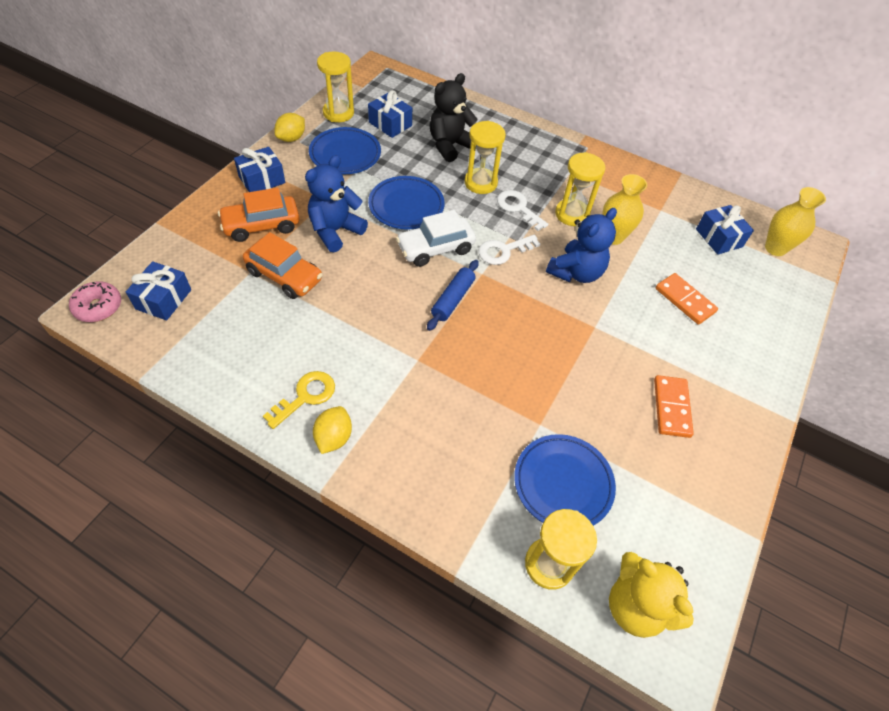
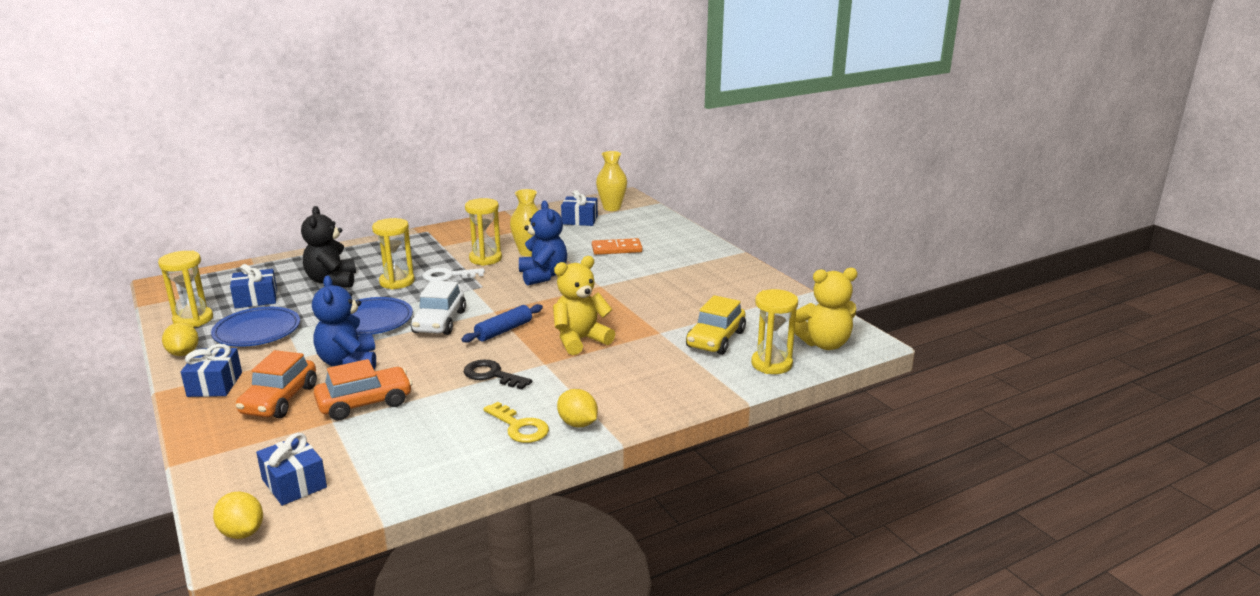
camera: 55 degrees left, 30 degrees down
(98, 307) = (242, 532): pink donut -> yellow lemon
(305, 396) = (519, 427): yellow key -> yellow key turned 150 degrees clockwise
(374, 332) = (492, 375): none -> black key
(453, 299) = (504, 331): blue rolling pin -> blue rolling pin turned 75 degrees clockwise
(476, 365) = (580, 340): none -> yellow teddy bear
(503, 251) = (483, 295): white key -> none
(563, 483) = (715, 339): blue plate -> yellow car
(671, 407) = (696, 283): orange domino -> none

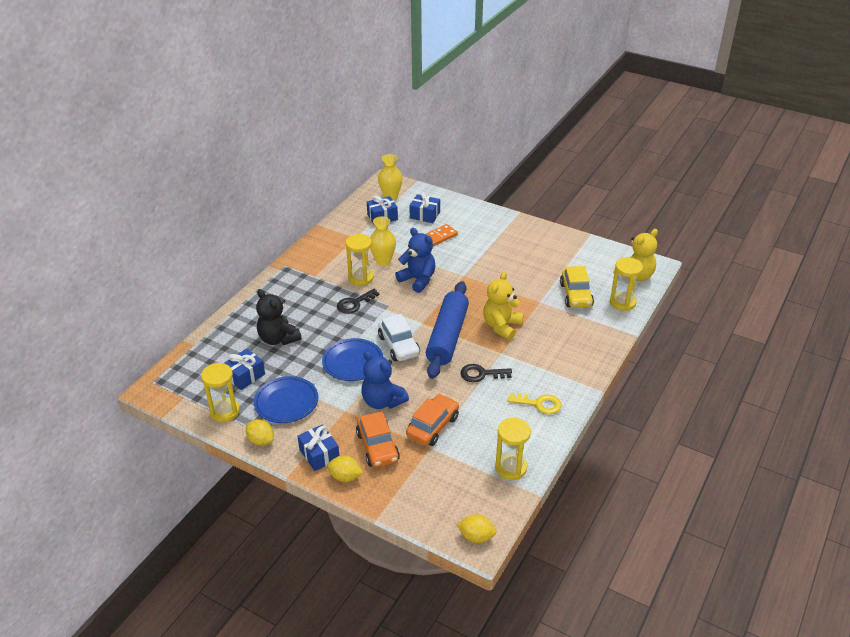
camera: 30 degrees left, 15 degrees up
(294, 483) = (464, 496): blue gift -> blue gift (425, 215)
(397, 282) = (326, 322): yellow hourglass -> yellow hourglass (511, 468)
(448, 276) = (354, 303): white key -> black key
(504, 331) = (447, 337): blue rolling pin -> blue rolling pin, size x1.99
(577, 423) = (567, 388): yellow lemon -> yellow lemon (345, 477)

